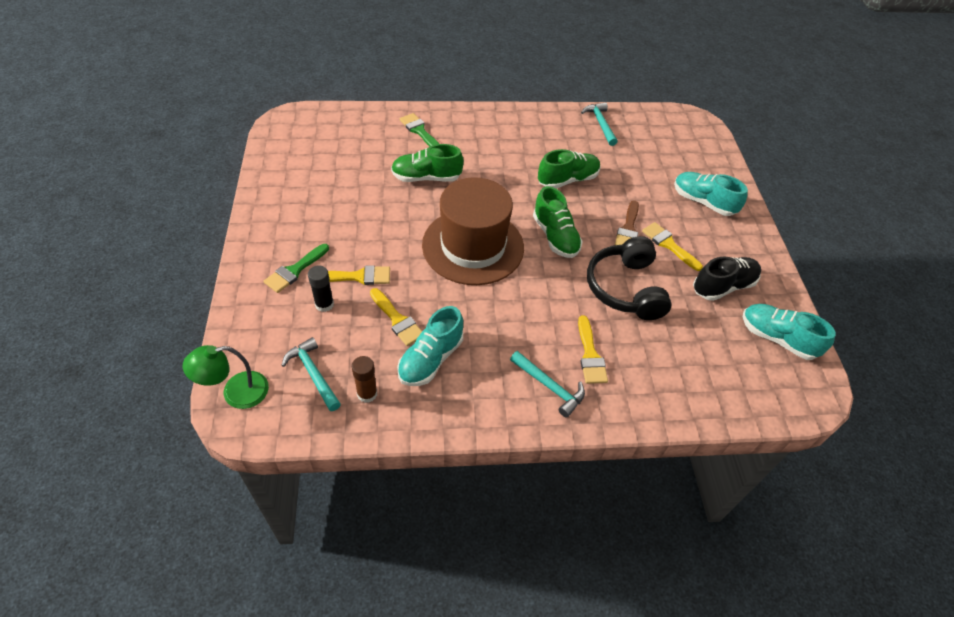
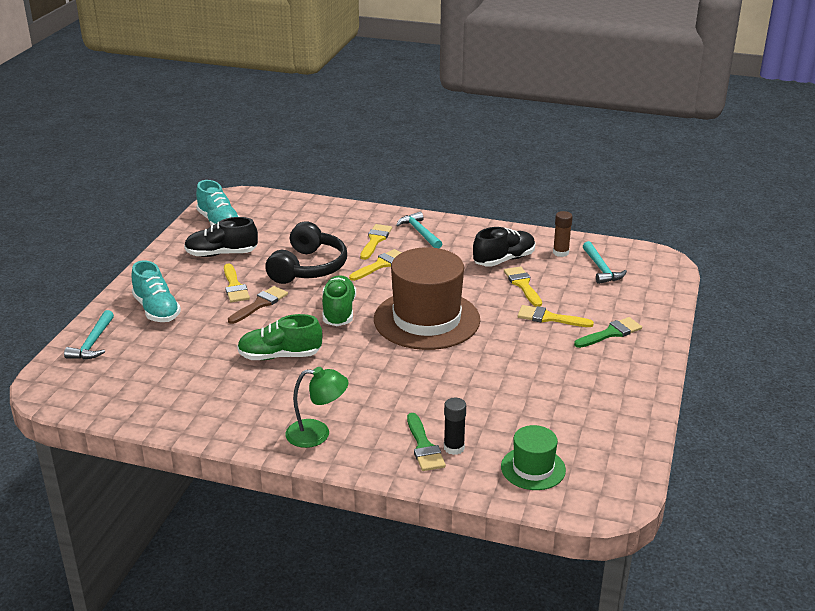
camera: 155 degrees left, 20 degrees down
(236, 392) = (663, 270): green lamp -> green lamp (317, 434)
(324, 304) = (585, 305): black glue stick -> black glue stick (454, 448)
(341, 131) = (533, 468): none -> green hat
(426, 177) = (443, 389): green shoe -> none
(430, 359) = (504, 260): turquoise shoe -> black shoe
(558, 312) = (380, 265): none -> yellow brush
(600, 124) = (175, 409): turquoise hammer -> turquoise hammer (93, 343)

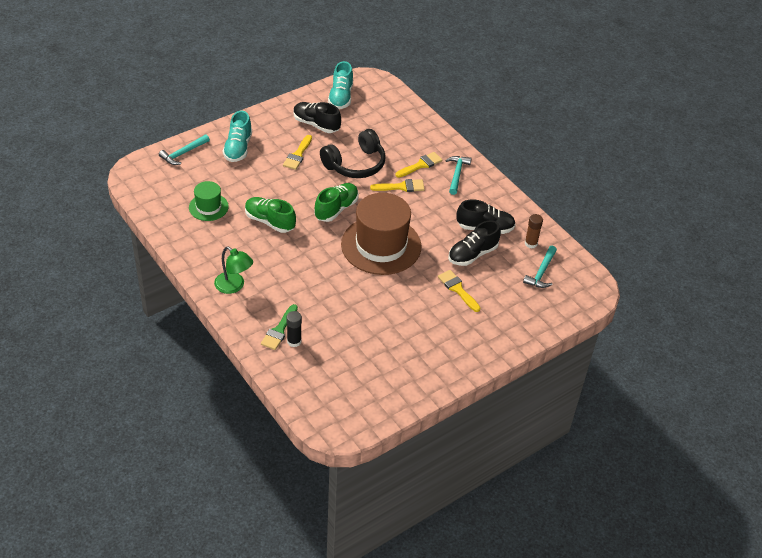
camera: 35 degrees right, 15 degrees up
(260, 304) = (298, 177): brown brush -> none
(522, 285) = (472, 254): yellow brush -> black shoe
(533, 468) = (320, 382): green hat -> green hat (208, 207)
(611, 333) = (482, 324): green brush -> none

